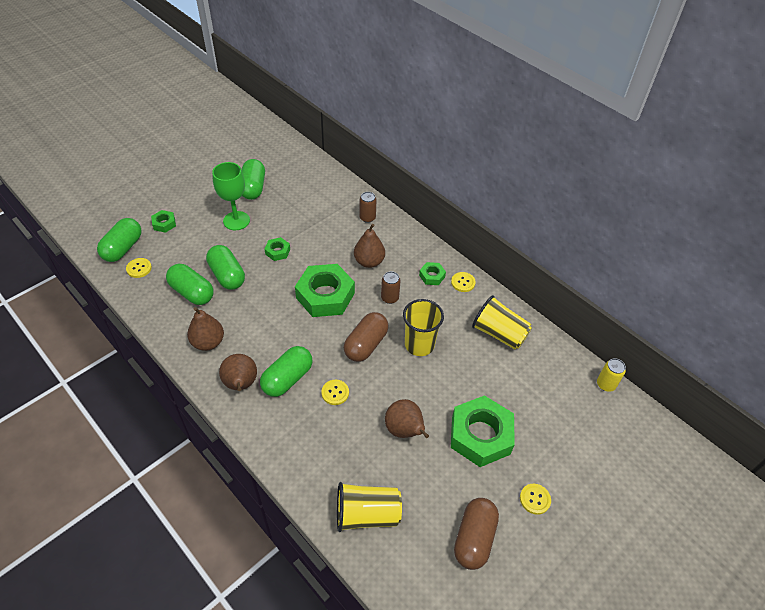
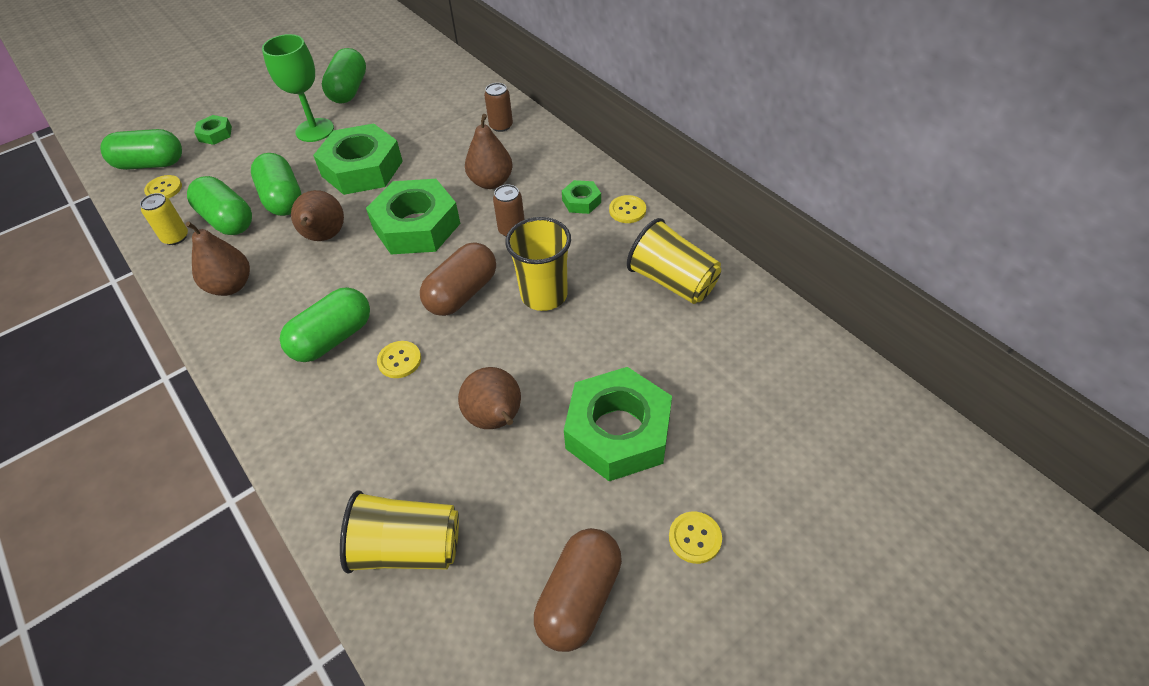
camera: 10 degrees right, 0 degrees up
(123, 248) = (150, 164): green capsule -> green capsule turned 60 degrees clockwise
(241, 384) = (261, 345): brown pear -> brown pear (324, 237)
(277, 251) = (362, 168): green nut -> green nut, size x2.18
(605, 384) = (839, 360): yellow can -> yellow can (175, 237)

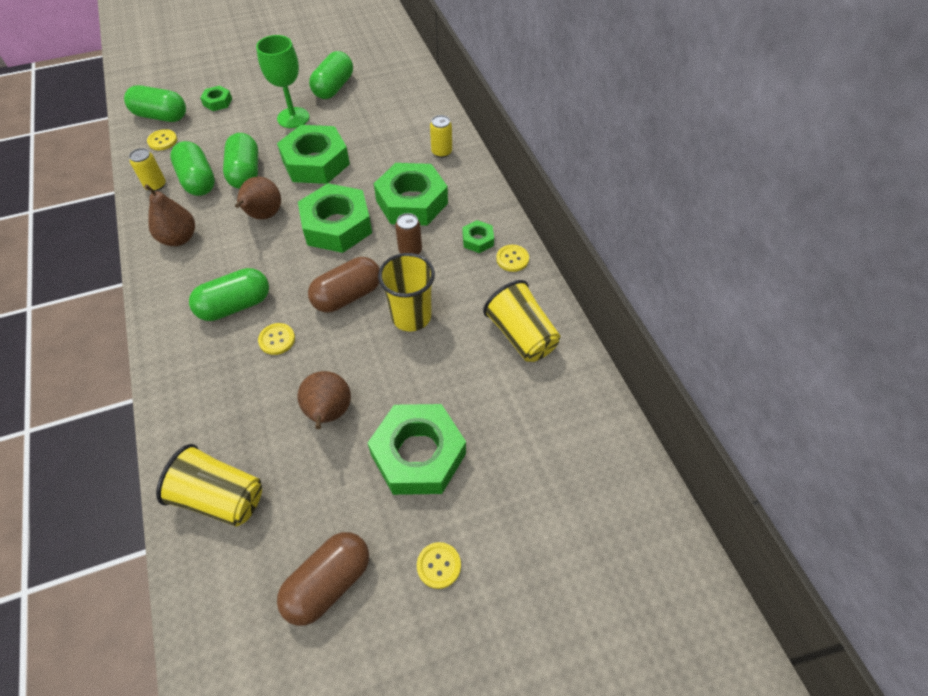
camera: 15 degrees right, 5 degrees up
(491, 182) = (412, 202): brown pear -> green nut
(501, 126) = (441, 152): brown can -> yellow can

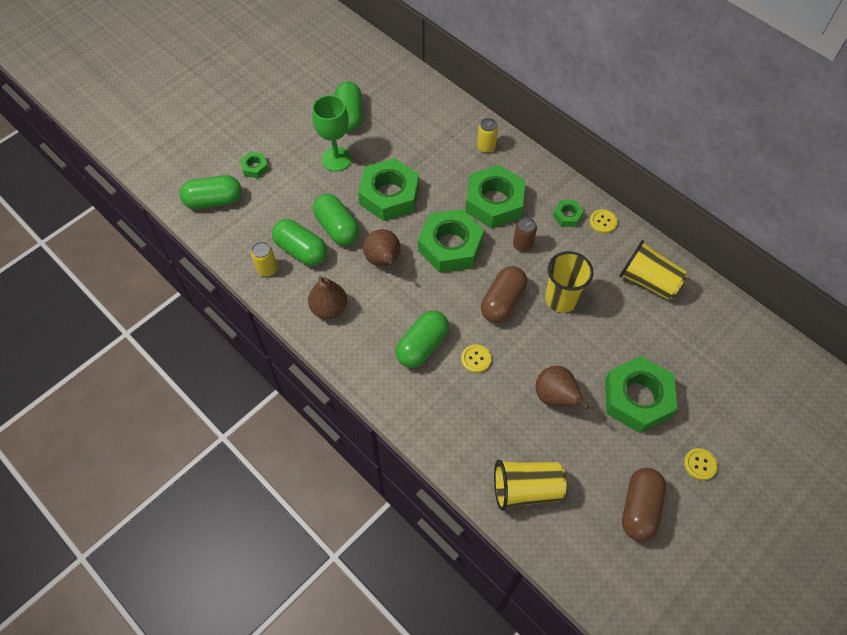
camera: 25 degrees left, 5 degrees up
(162, 141) = (236, 224): yellow button -> none

